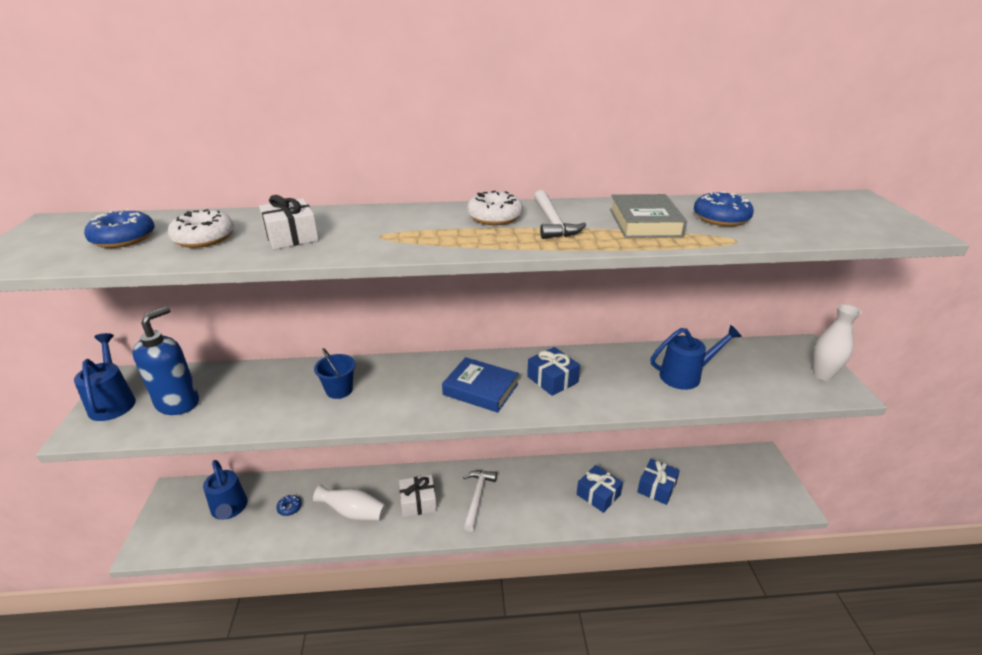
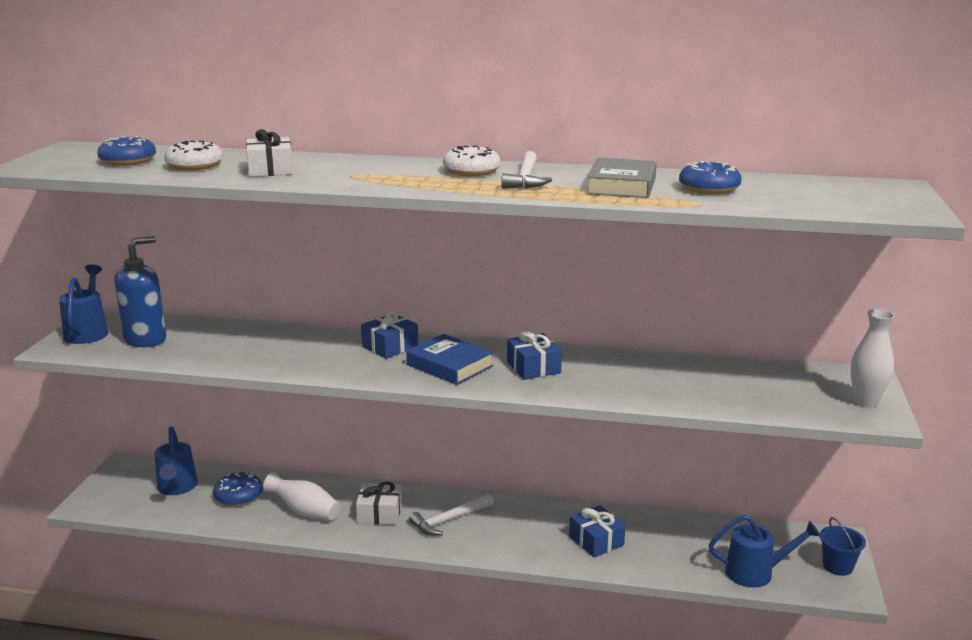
camera: 15 degrees right, 10 degrees down
(289, 508) = (238, 496): blue donut -> blue donut, size x1.76
(339, 390) = (303, 349): blue bucket -> blue bucket (837, 566)
(477, 497) = (449, 520): white hammer -> white hammer turned 150 degrees counterclockwise
(656, 487) = (674, 546): blue gift -> blue gift (390, 346)
(686, 375) = (692, 383): blue watering can -> blue watering can (756, 573)

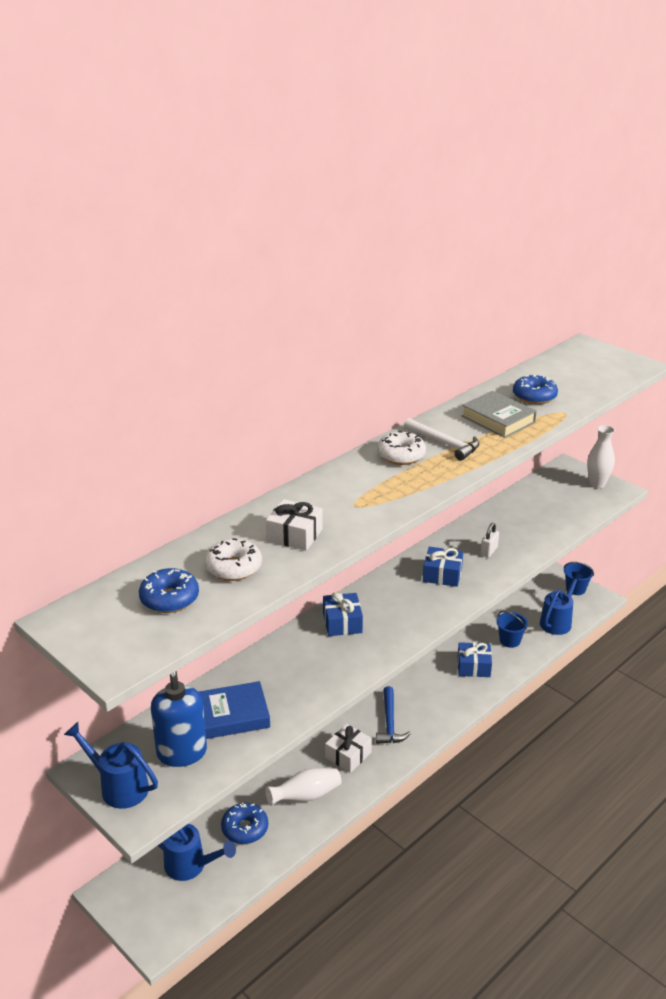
camera: 55 degrees left, 10 degrees up
(449, 365) = (403, 608): blue book -> blue book (233, 715)
(449, 520) = (389, 723): white hammer -> blue hammer
(613, 378) = (489, 551): none -> white padlock
(672, 550) = (510, 640): none -> blue bucket

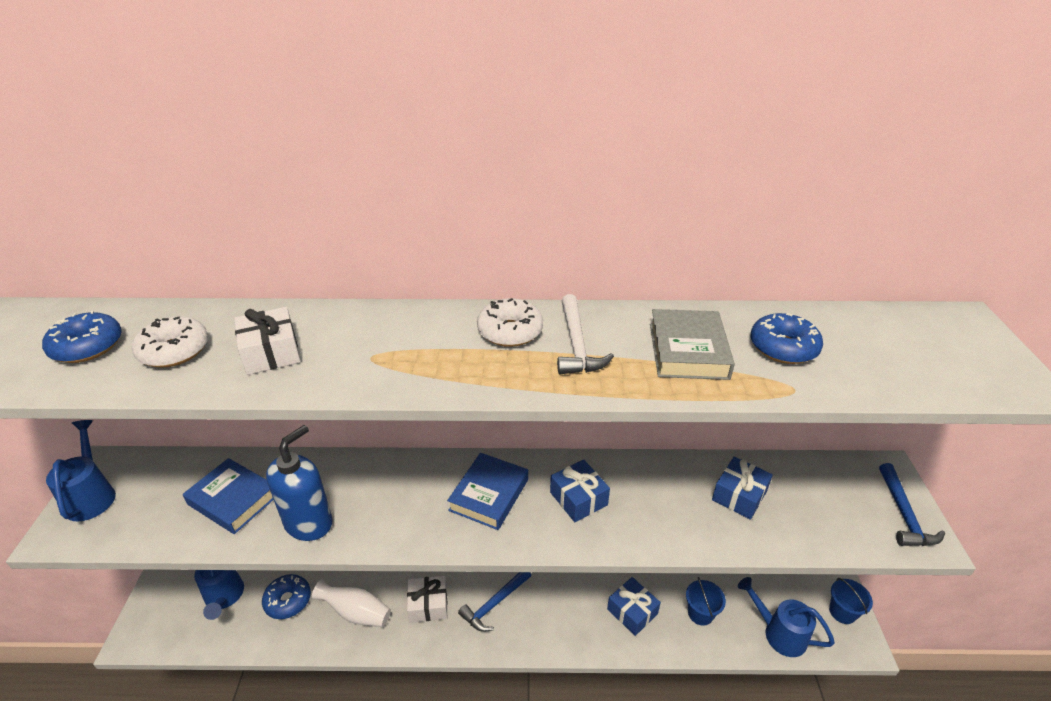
camera: 45 degrees right, 5 degrees up
(182, 752) = (159, 502): blue soap dispenser -> blue soap dispenser (309, 523)
(342, 622) = (426, 480): blue gift -> blue gift (739, 495)
(391, 605) = (489, 495): none -> blue book
(489, 551) = (660, 507): white padlock -> none
(558, 621) = (778, 633): blue watering can -> blue watering can turned 135 degrees counterclockwise
(597, 484) = (903, 514): white vase -> blue hammer

